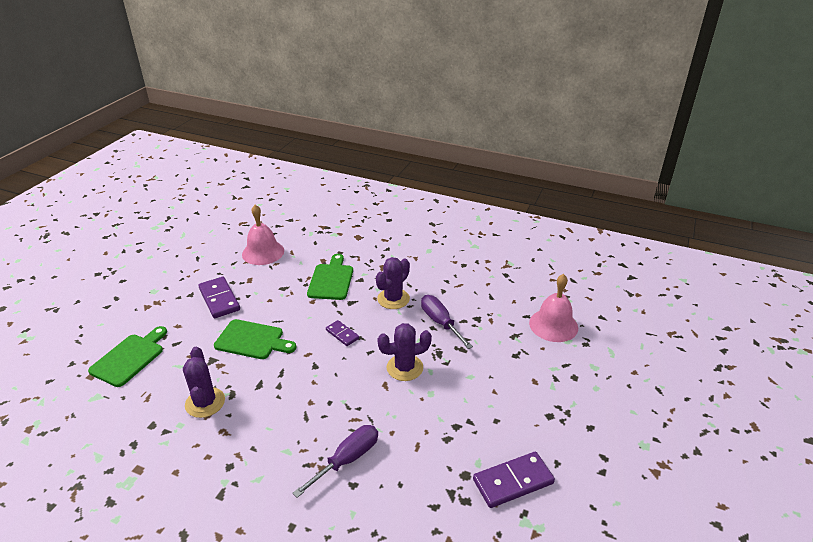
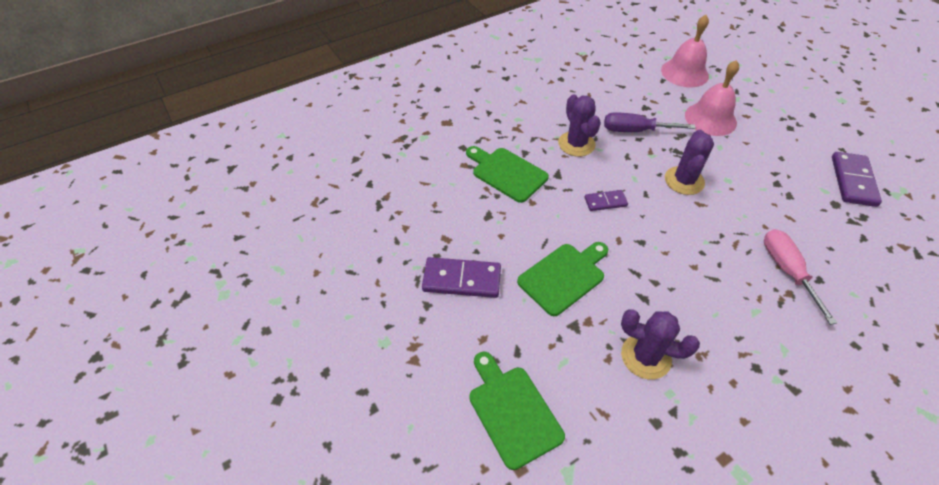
camera: 55 degrees left, 15 degrees up
(263, 252) = (401, 206): pink bell -> pink bell (710, 119)
(347, 459) = (787, 270): purple screwdriver -> pink screwdriver

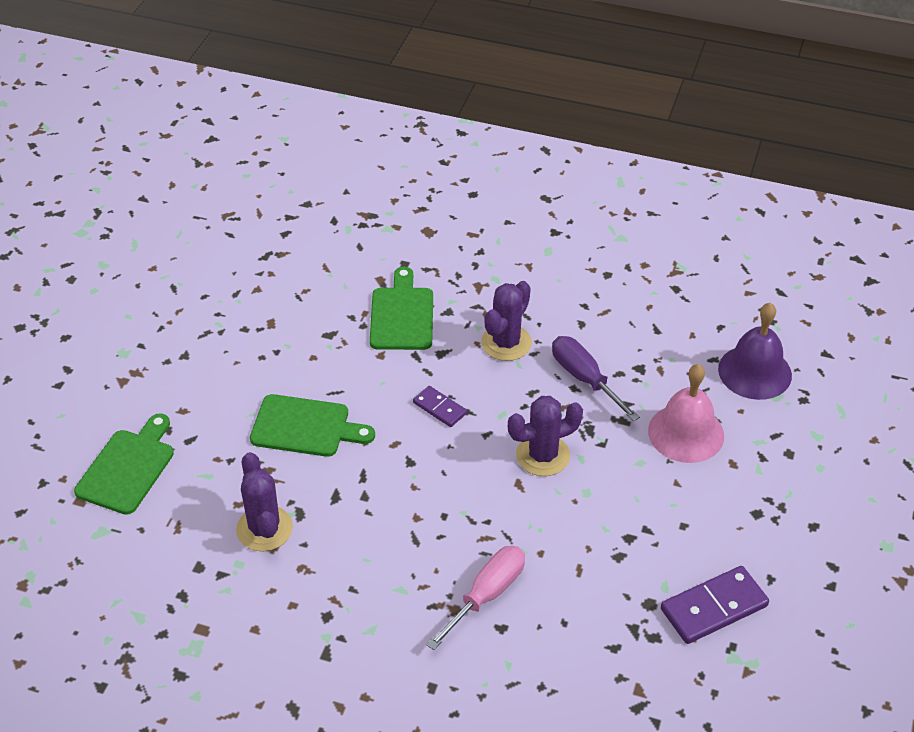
camera: 50 degrees right, 5 degrees down
(462, 280) = (233, 361): purple domino -> none
(684, 73) = (754, 372): pink bell -> purple bell

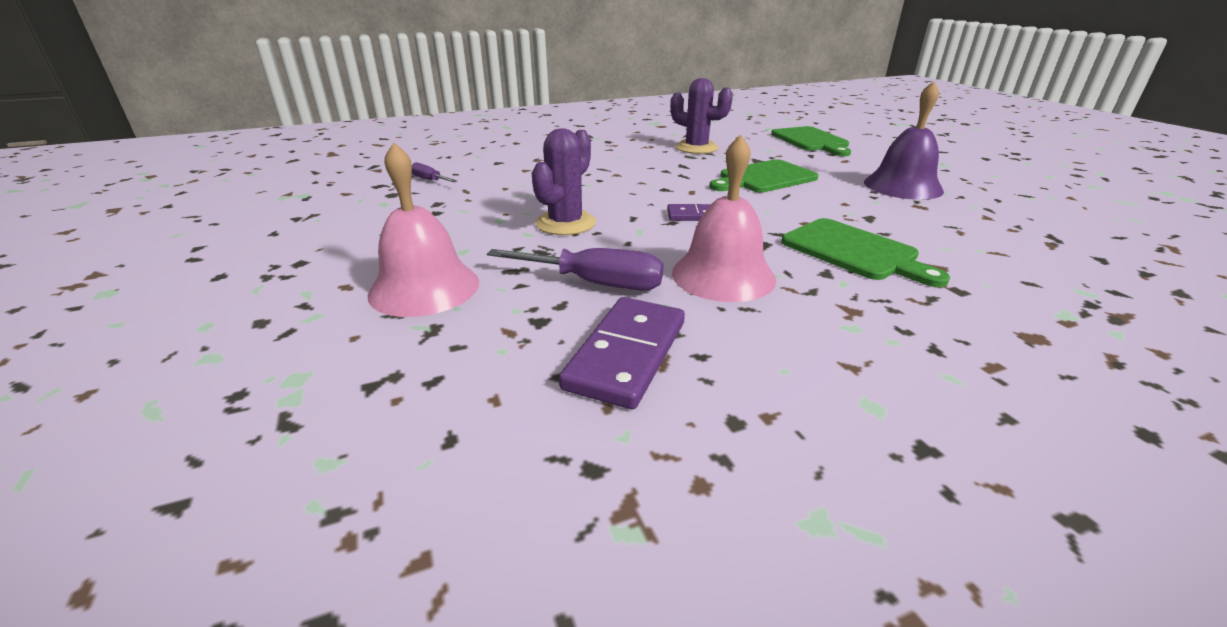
camera: 140 degrees right, 15 degrees down
(487, 595) = (522, 167): pink screwdriver -> none
(506, 343) = (723, 275): purple cactus -> pink bell
(598, 618) = (430, 180): none -> purple screwdriver
(714, 608) = (330, 206): purple domino -> purple domino (626, 354)
(754, 372) = (346, 395): purple bell -> purple bell (902, 186)

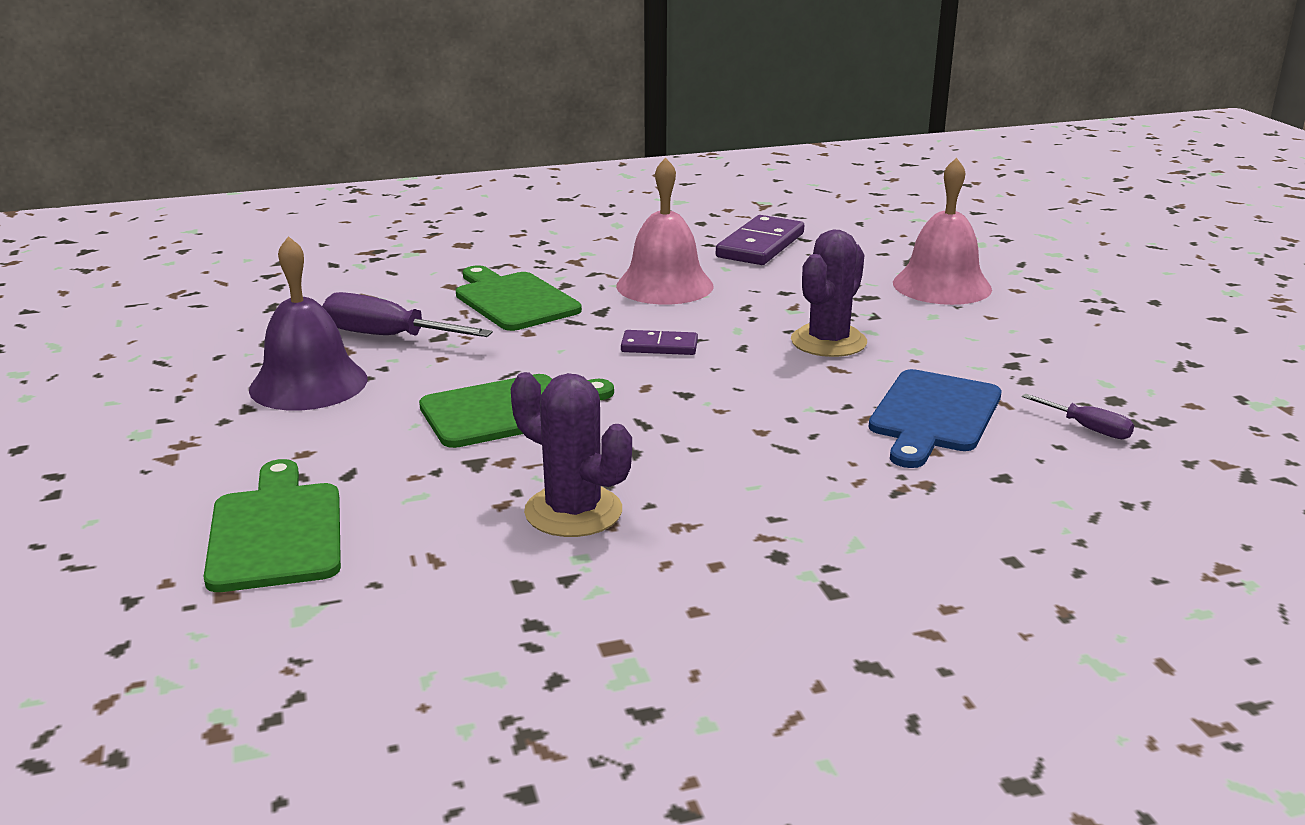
camera: 175 degrees left, 5 degrees down
(515, 183) = (934, 415): none -> blue cutting board
(595, 283) = (785, 283): purple screwdriver -> purple screwdriver (387, 336)

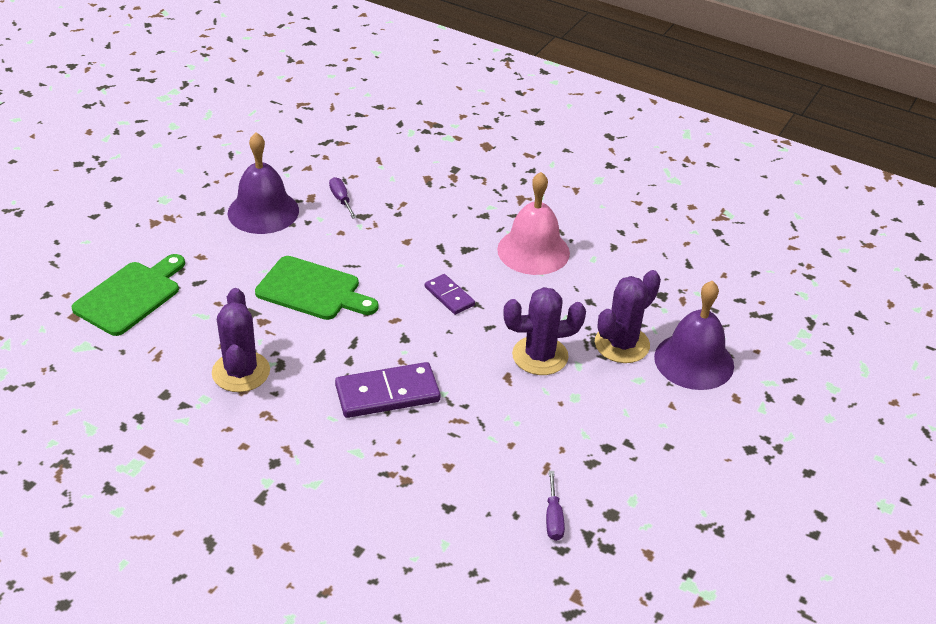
camera: 45 degrees right, 15 degrees up
(387, 336) = (341, 199): purple screwdriver -> purple screwdriver, size x0.55
(513, 300) = (438, 211): green cutting board -> none
(760, 245) = (649, 253): purple domino -> purple domino (387, 394)
(870, 303) = (622, 344): none -> purple cactus
(934, 415) = (493, 445): blue cutting board -> none
(942, 285) = (694, 361): pink bell -> purple bell

